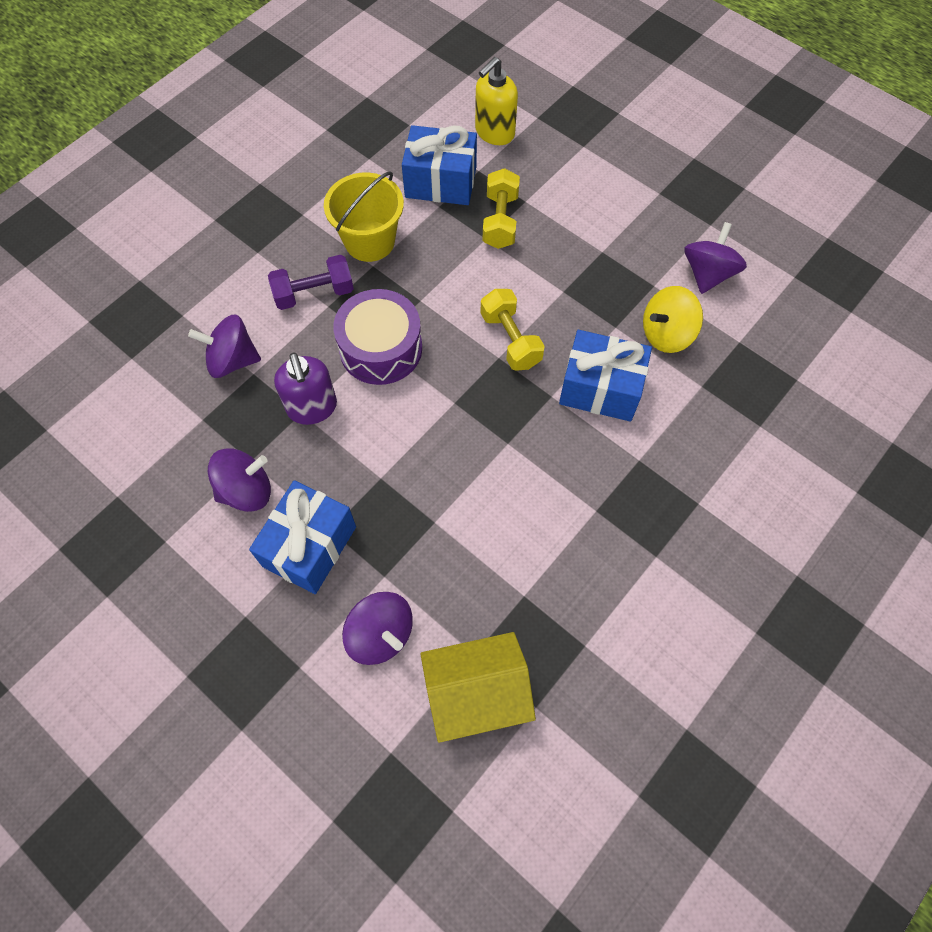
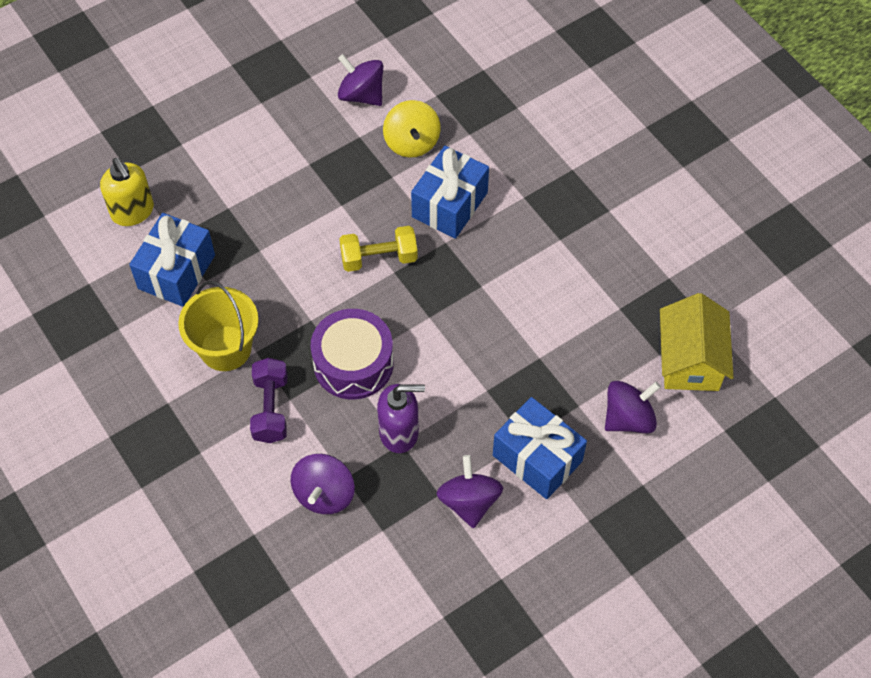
camera: 75 degrees left, 5 degrees down
(500, 221) = (244, 233): yellow dumbbell -> none

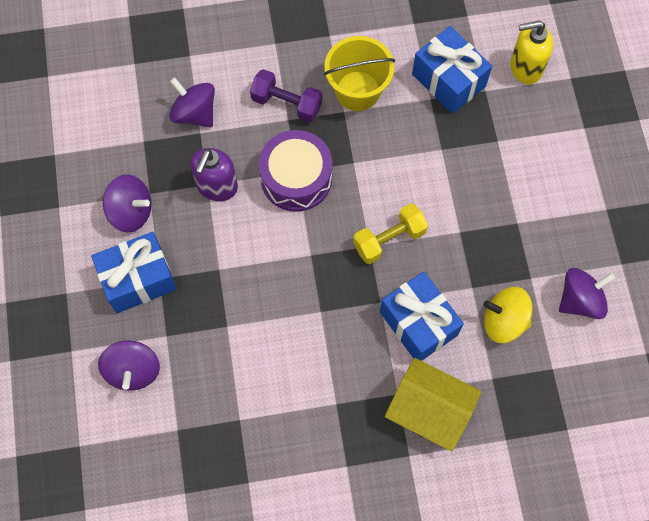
camera: 115 degrees right, 10 degrees up
(379, 258) = (389, 239): yellow dumbbell -> yellow dumbbell turned 45 degrees clockwise
(690, 360) = (158, 454): yellow house -> yellow house (429, 410)

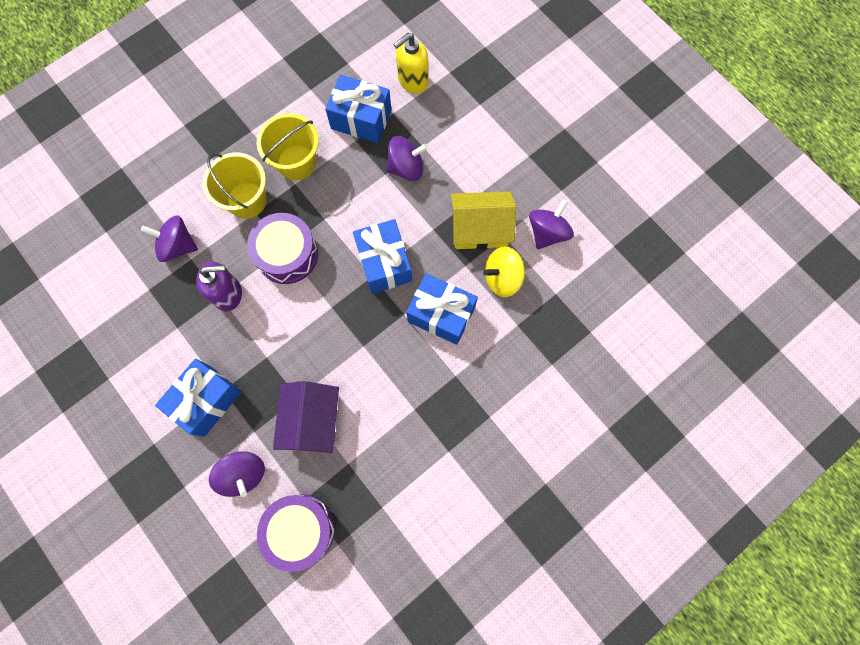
camera: 30 degrees left, 5 degrees up
(131, 212) = (170, 350): purple spinning top -> purple spinning top (406, 168)
(157, 457) = (300, 529): none -> purple drum
(217, 186) = (228, 294): purple soap dispenser -> purple soap dispenser turned 90 degrees counterclockwise
(228, 356) = (312, 420): none -> purple house
(286, 103) = (247, 200): purple dumbbell -> yellow bucket
(389, 239) = (384, 263): yellow dumbbell -> blue gift
(429, 410) = (485, 374): yellow house -> yellow house (480, 228)

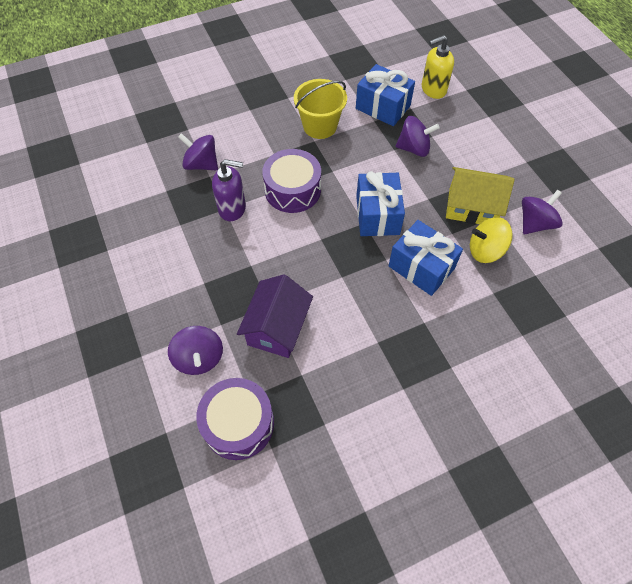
camera: 15 degrees right, 15 degrees down
(206, 400) = (186, 287): blue gift -> none
(247, 200) = (270, 144): yellow bucket -> none

